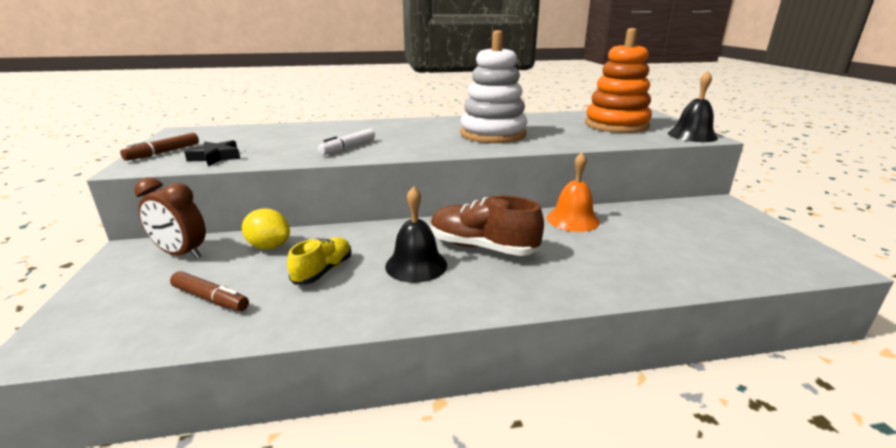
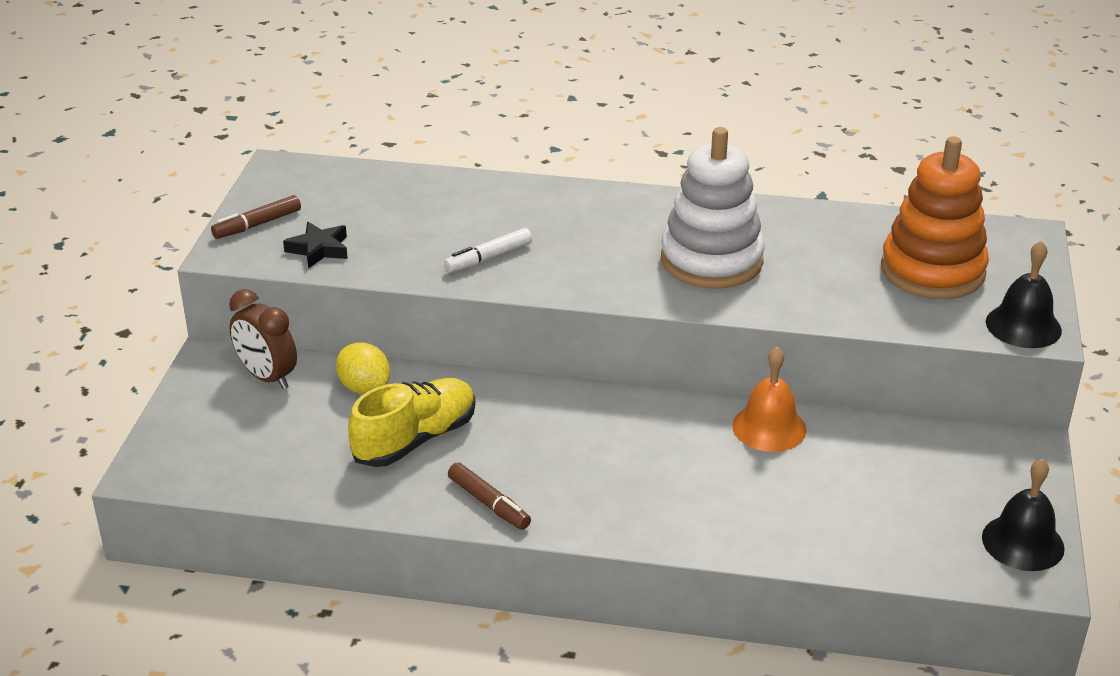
camera: 20 degrees right, 10 degrees up
(210, 298) = (294, 449): brown marker -> brown marker (489, 503)
(323, 271) = (415, 439): yellow shoe -> yellow shoe, size x1.60
(416, 265) = (521, 455): black bell -> black bell (1023, 542)
(482, 247) = (614, 447): brown shoe -> none

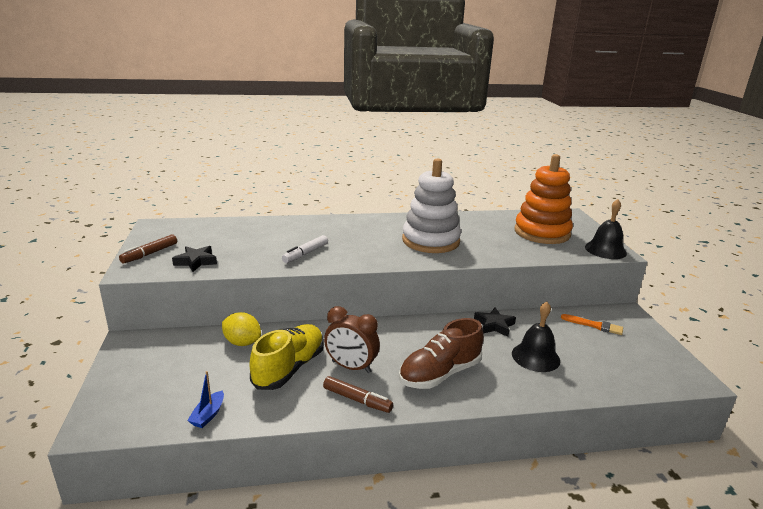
camera: 20 degrees left, 10 degrees down
(267, 377) = (172, 347): brown clock -> brown clock (351, 367)
(286, 484) = (208, 415): none -> blue boat
(629, 489) = (439, 374): none -> brown shoe
(769, 427) = (494, 325): orange bell -> black star
(946, 459) = (594, 325): none -> orange brush
(1023, 542) = (668, 361): black bell -> black bell (535, 357)

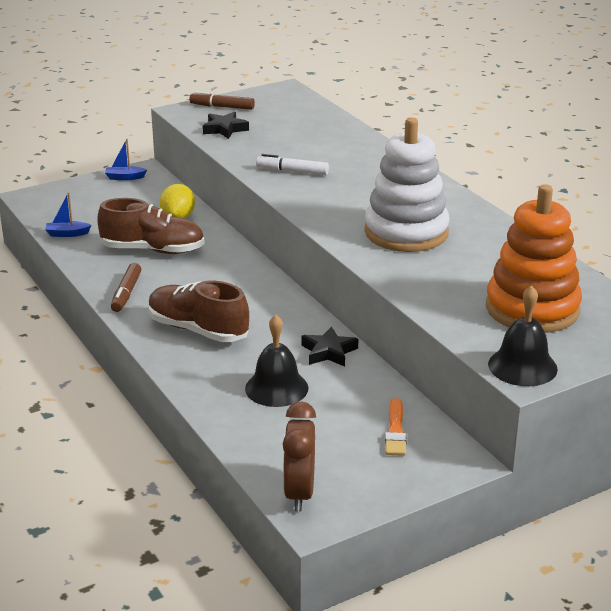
camera: 70 degrees right, 5 degrees up
(129, 354) = (125, 177): none -> blue boat
(289, 368) = (153, 250): yellow shoe -> brown shoe
(351, 367) = (176, 279): brown clock -> brown clock (299, 493)

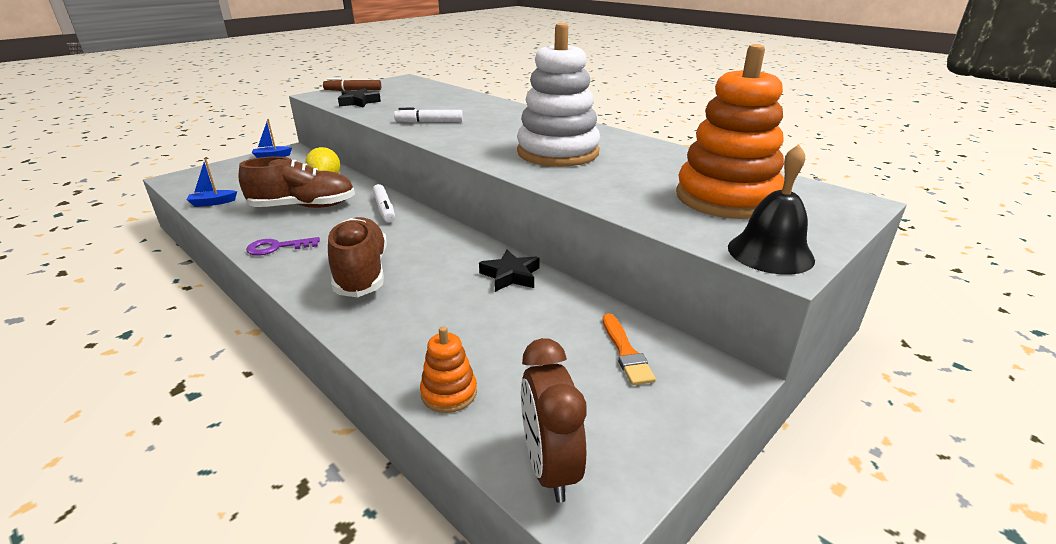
camera: 15 degrees left, 0 degrees up
(126, 293) = (277, 247): brown marker -> purple key
(198, 330) = (362, 273): brown shoe -> brown shoe turned 60 degrees clockwise
(231, 263) = (384, 209): none -> white marker
(245, 437) = (449, 393): none -> orange stacking toy
(276, 388) = (468, 323): black bell -> none

